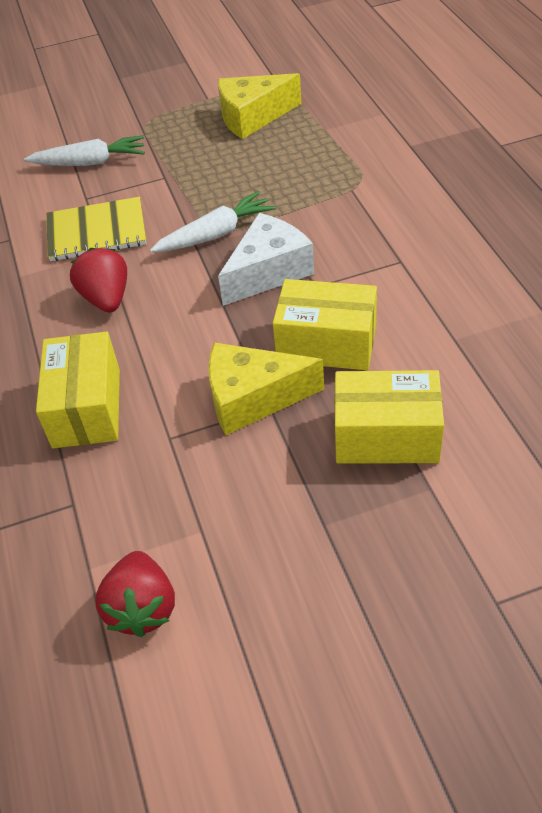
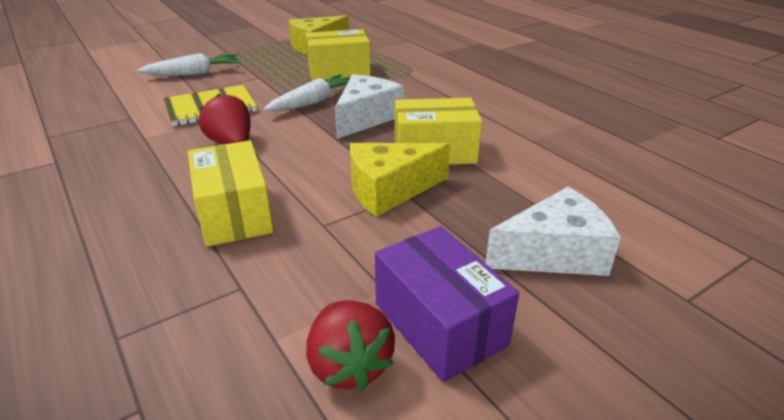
camera: 20 degrees left, 15 degrees down
(237, 581) = (440, 324): none -> purple box
(386, 436) = (517, 200): yellow box -> yellow box (338, 71)
(388, 518) = (554, 253): none -> white cheese

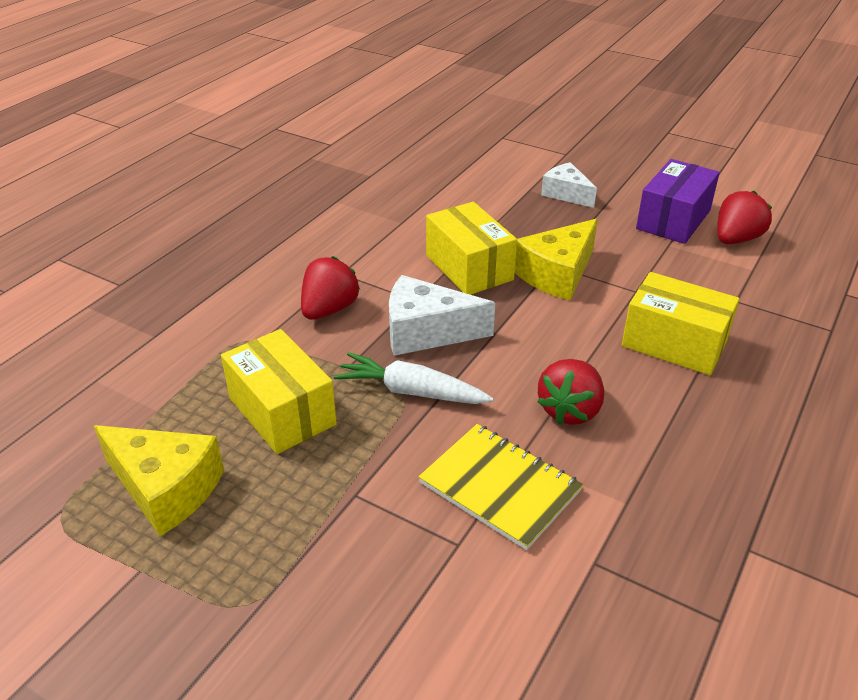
camera: 115 degrees left, 5 degrees up
(193, 74) = (389, 599): white carrot -> none
(234, 213) = (674, 343): yellow box -> yellow box turned 75 degrees clockwise
(389, 190) = (557, 274): yellow cheese -> yellow cheese turned 90 degrees clockwise
(422, 94) = (329, 309): none -> red strawberry
(554, 253) = (566, 194): white cheese -> white cheese, size x0.66

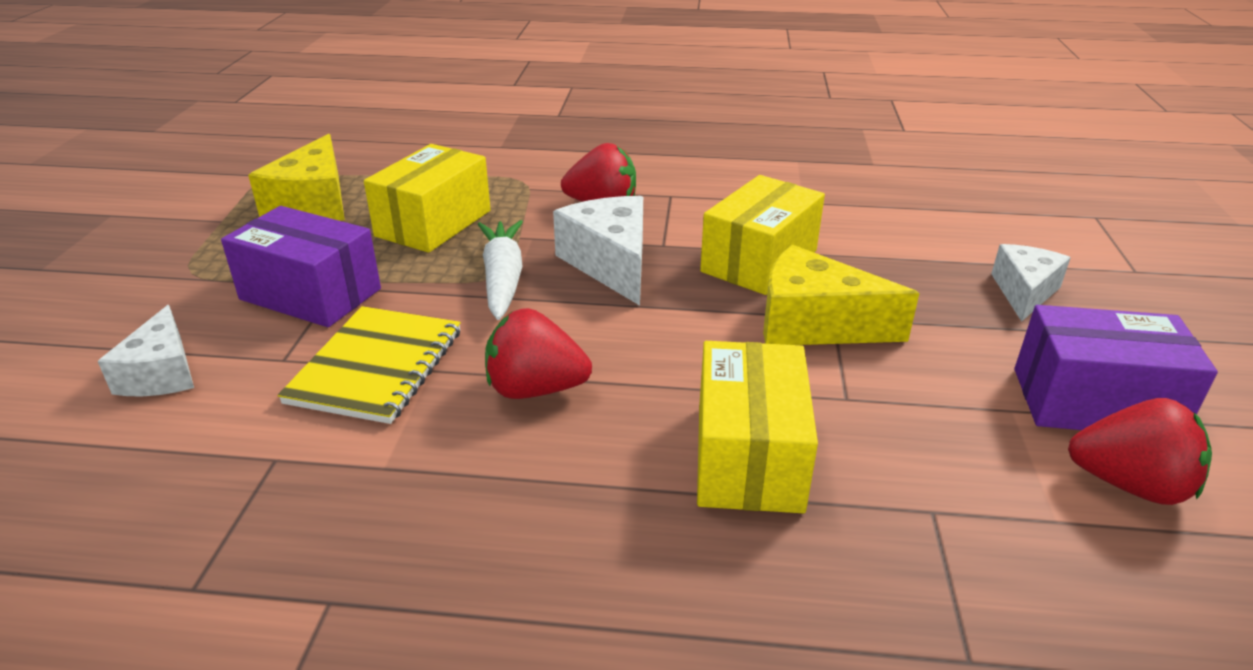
camera: 65 degrees right, 5 degrees down
(358, 513) = (310, 294): none -> purple box
(437, 633) = (161, 373): none -> white cheese

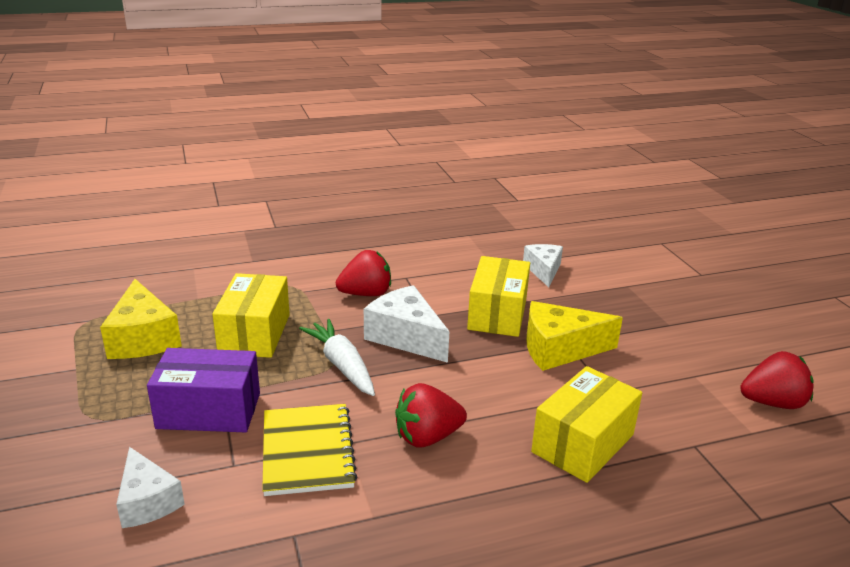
camera: 25 degrees left, 5 degrees down
(748, 456) = (582, 443): yellow box -> yellow box turned 60 degrees clockwise
(1024, 292) = (655, 301): white cheese -> white cheese (543, 270)
(1094, 402) = (729, 360): purple box -> none

